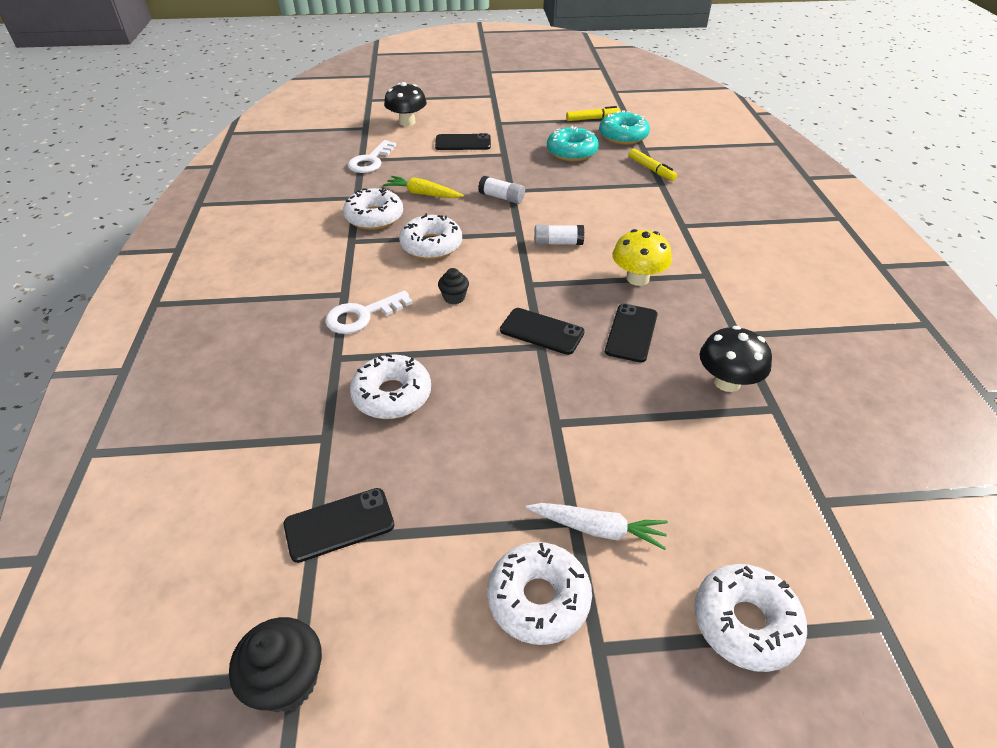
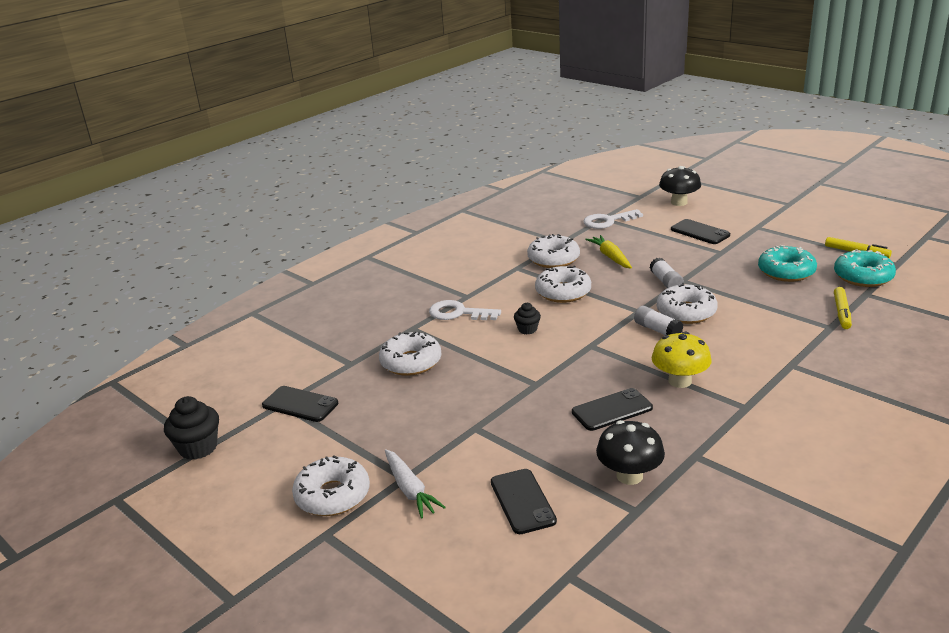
camera: 50 degrees right, 15 degrees down
(542, 331) = (551, 376): black phone -> black phone (522, 501)
(745, 623) = (411, 584): white donut -> white donut (686, 312)

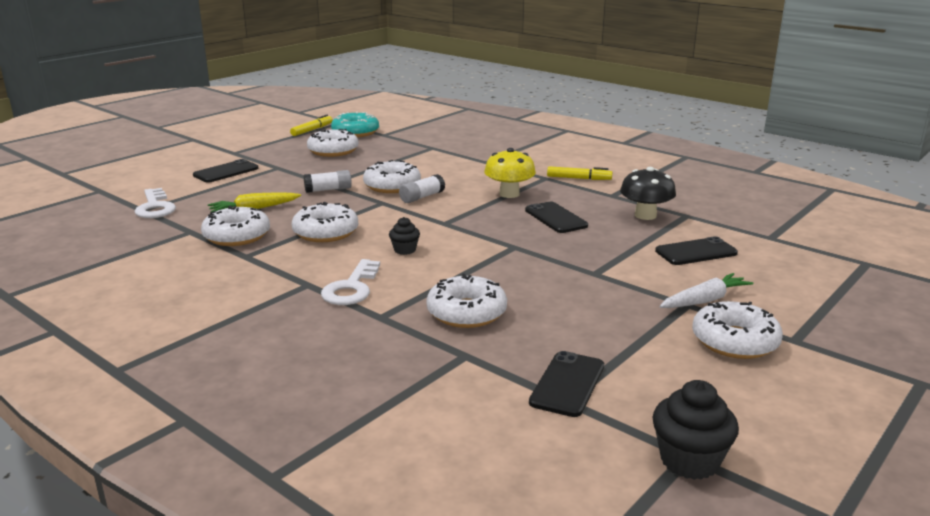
camera: 95 degrees left, 5 degrees down
(679, 202) = (140, 175): black mushroom -> none
(786, 272) = (333, 151): turquoise donut -> white donut
(841, 313) = (411, 143): yellow marker -> yellow marker (578, 178)

